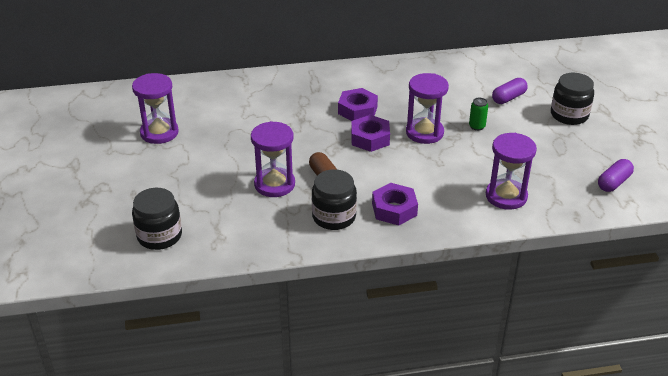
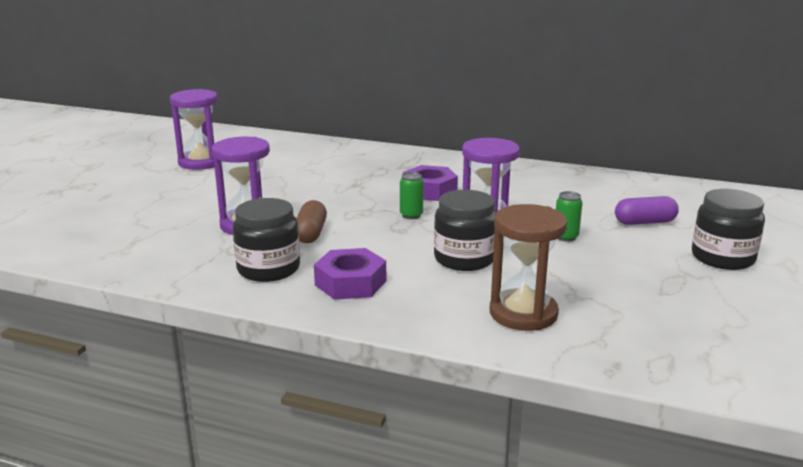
camera: 30 degrees right, 15 degrees down
(159, 236) = (71, 232): black jar -> black jar (464, 259)
(370, 138) = (411, 215): purple nut -> green can
(506, 196) = (523, 313): purple hourglass -> brown hourglass
(613, 183) = (724, 347): purple capsule -> none

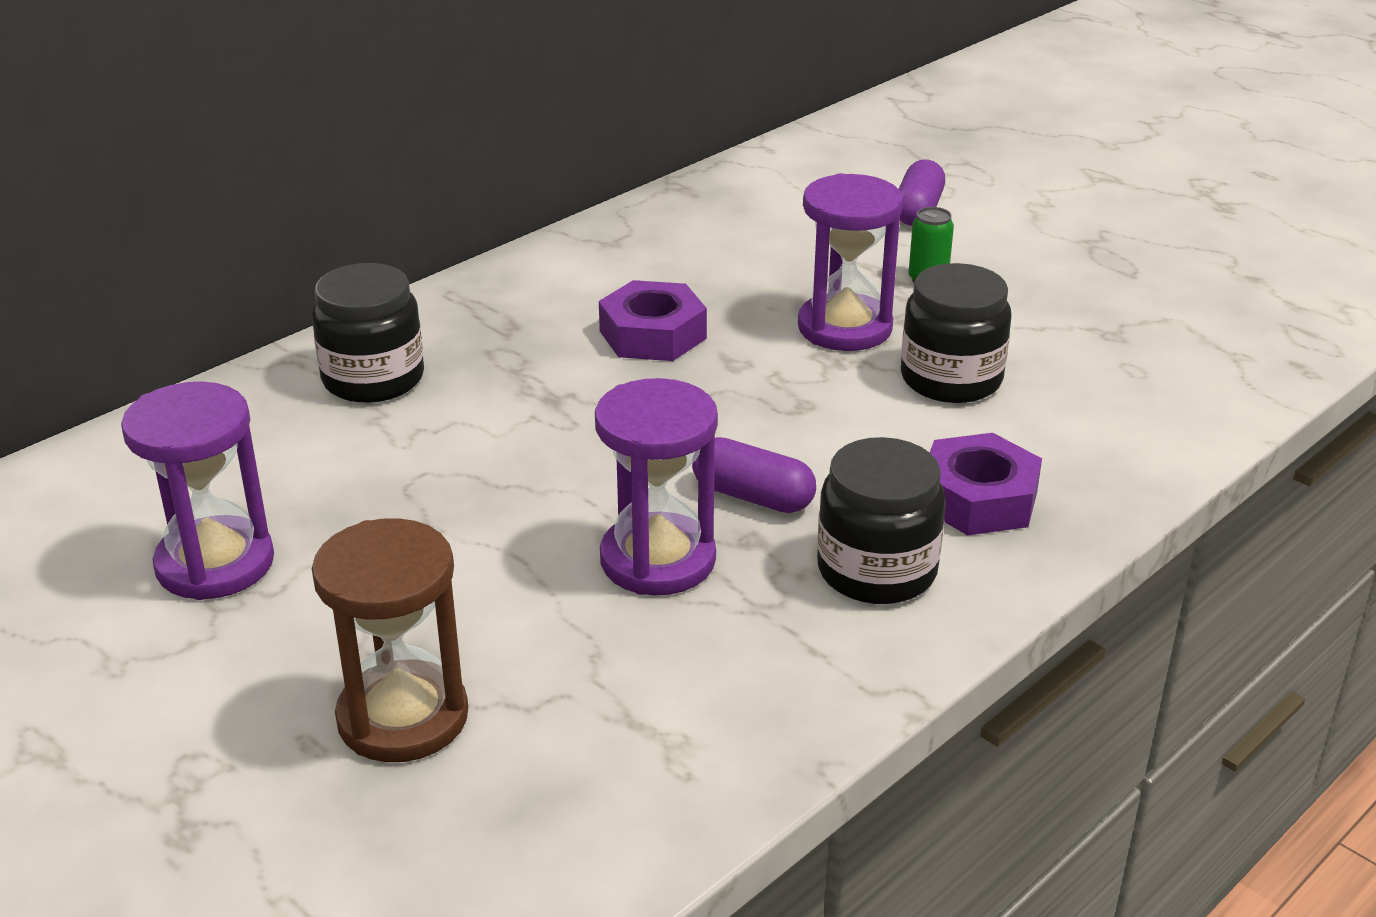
camera: 65 degrees left, 10 degrees up
(310, 233) = (752, 496): brown capsule -> purple capsule
(411, 215) = (749, 380): green can -> none
(523, 313) = (1145, 384): brown hourglass -> brown hourglass (403, 717)
(722, 258) = (1059, 204): black jar -> black jar (373, 379)

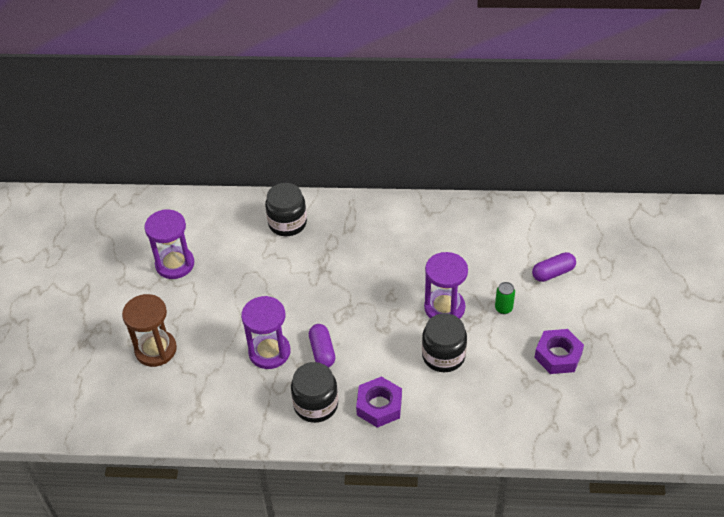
camera: 50 degrees right, 15 degrees up
(653, 335) = (384, 265): purple nut -> purple nut (558, 355)

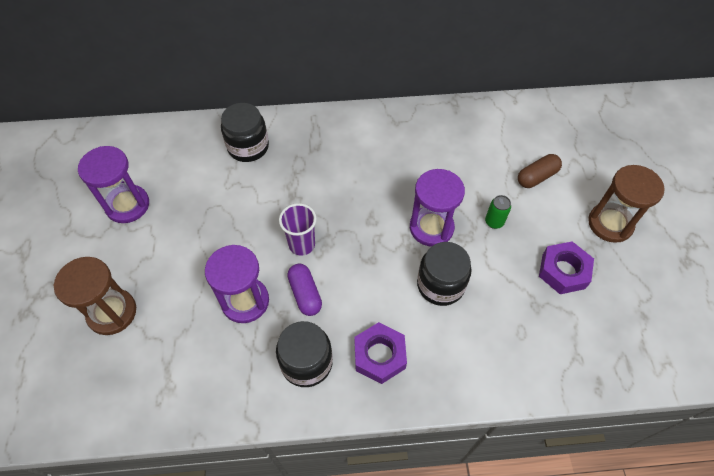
camera: 10 degrees left, 10 degrees up
(325, 311) = (302, 244): none -> purple cup
(553, 273) = (536, 177): purple capsule -> brown capsule
(612, 320) = (610, 224): none -> brown hourglass

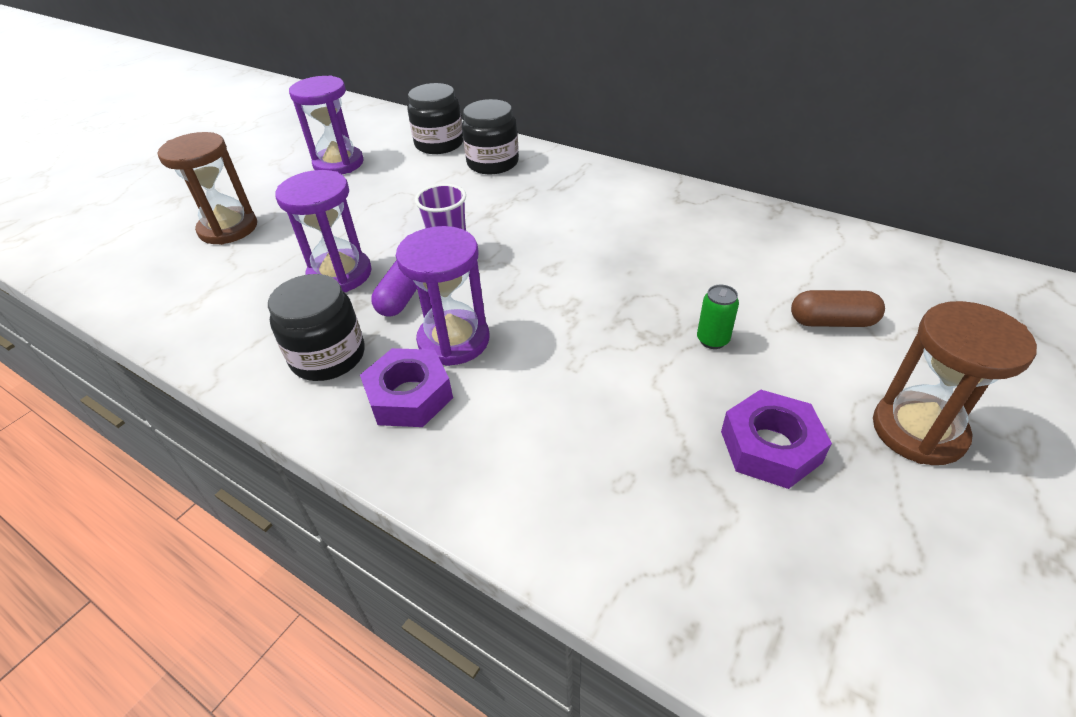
camera: 40 degrees right, 15 degrees down
(431, 227) = (617, 307): purple hourglass -> purple hourglass (454, 340)
(440, 285) = (565, 367): black jar -> black jar (439, 144)

